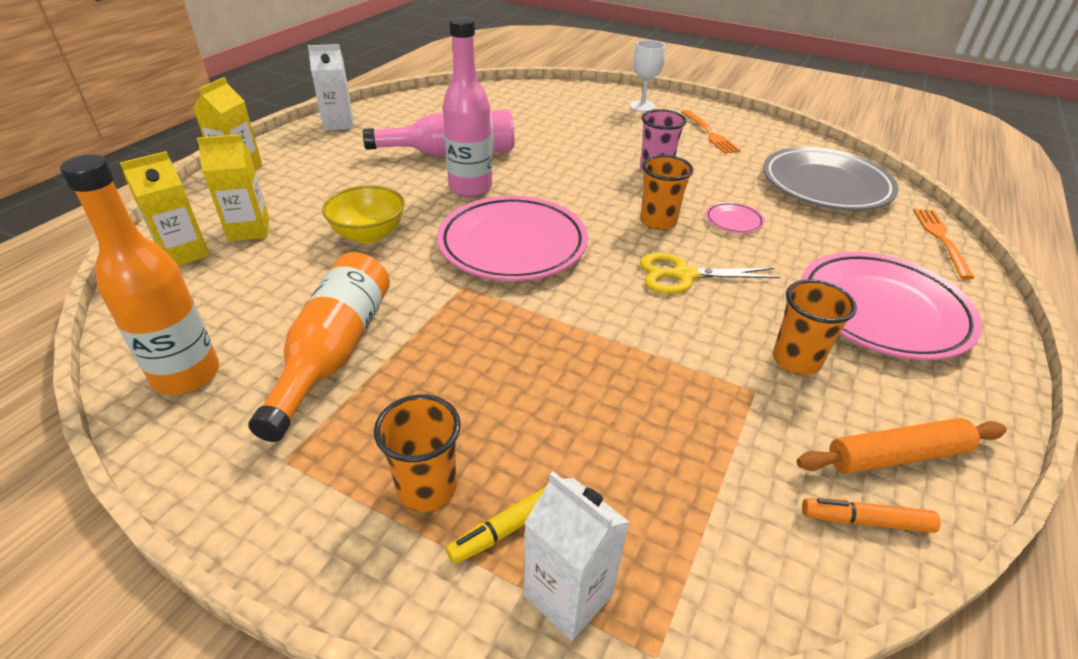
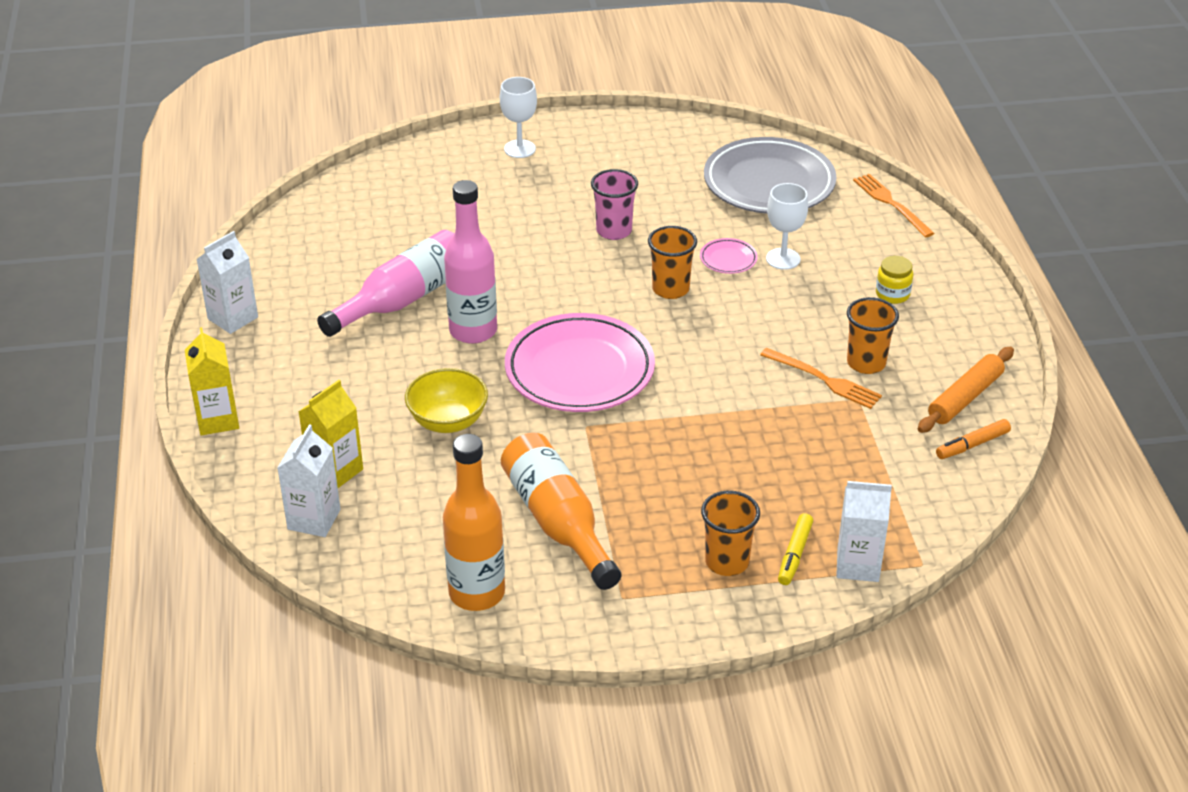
camera: 35 degrees left, 0 degrees up
(184, 253) = (314, 519): yellow carton -> white carton
(683, 275) = (736, 332): yellow scissors -> none
(709, 133) = (619, 160): orange fork -> orange fork (824, 380)
(787, 239) = (783, 259): none -> white goblet
(882, 311) = (892, 294): pink plate -> yellow jar

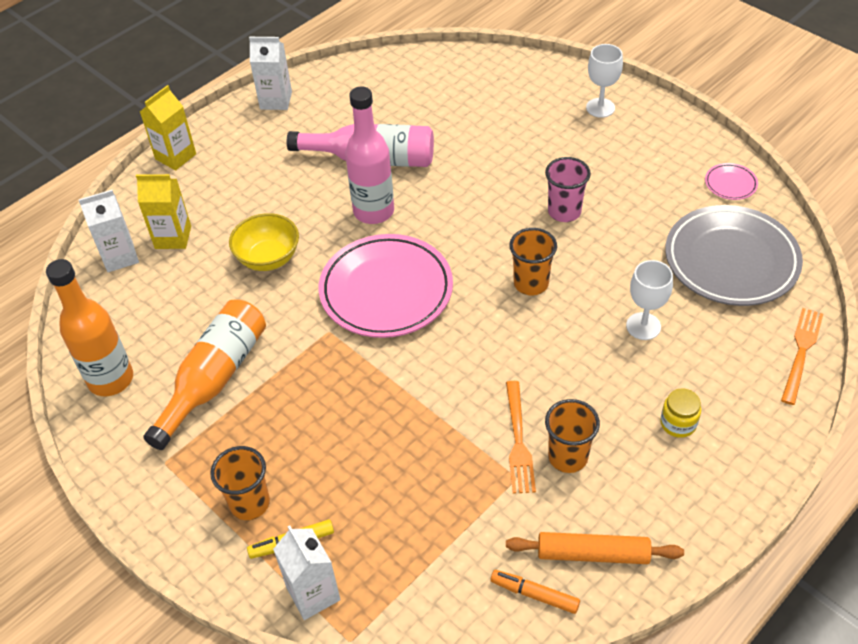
camera: 55 degrees right, 10 degrees up
(728, 259) = (604, 294): pink plate -> pink plate (730, 184)

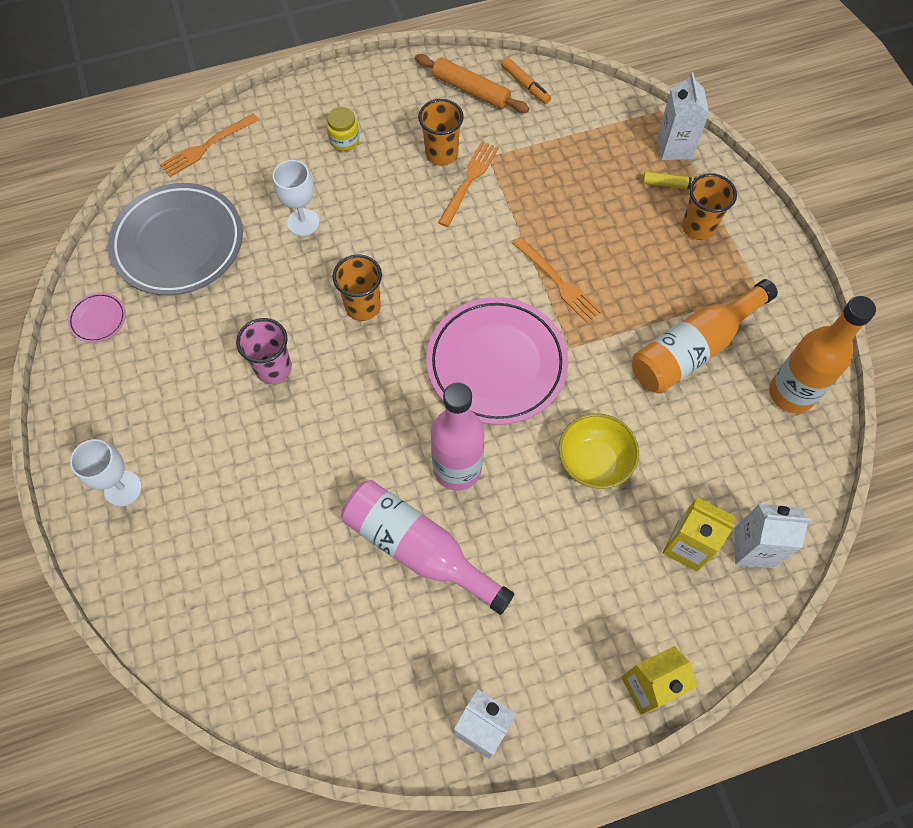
camera: 155 degrees left, 15 degrees up
(369, 381) = (558, 282): none -> orange fork

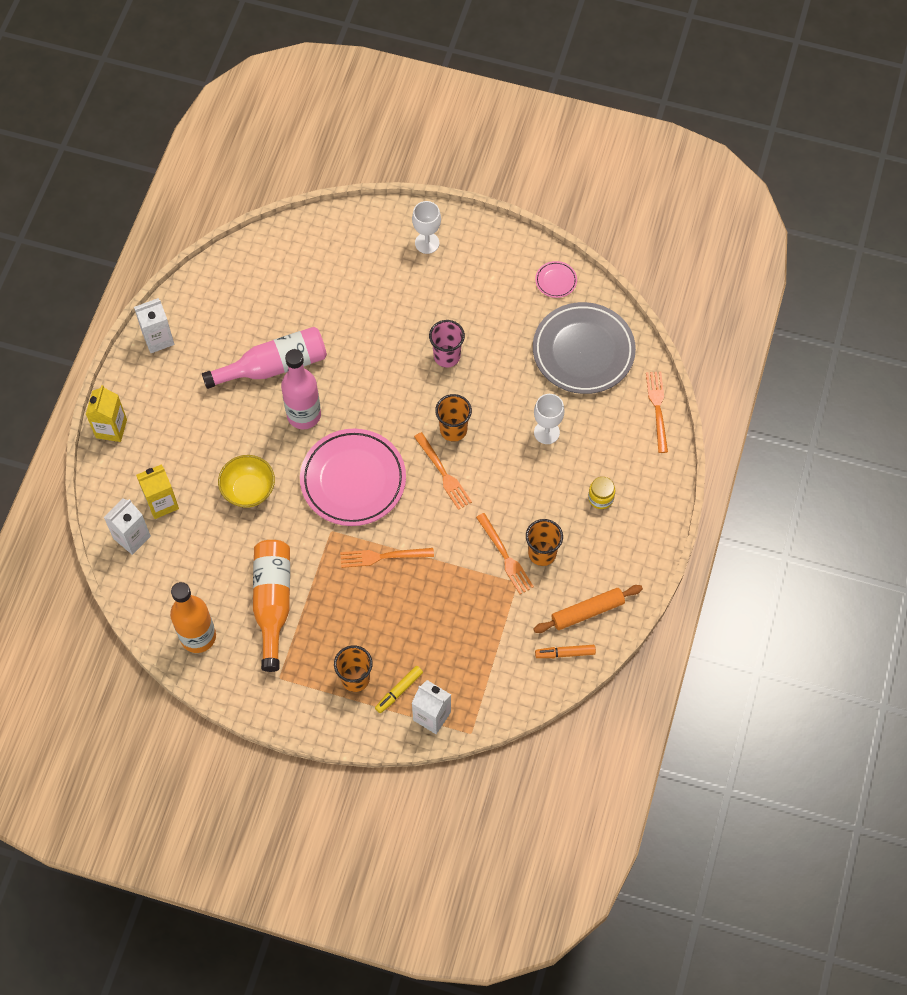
camera: 125 degrees right, 0 degrees up
(421, 285) = (443, 473): none -> orange fork

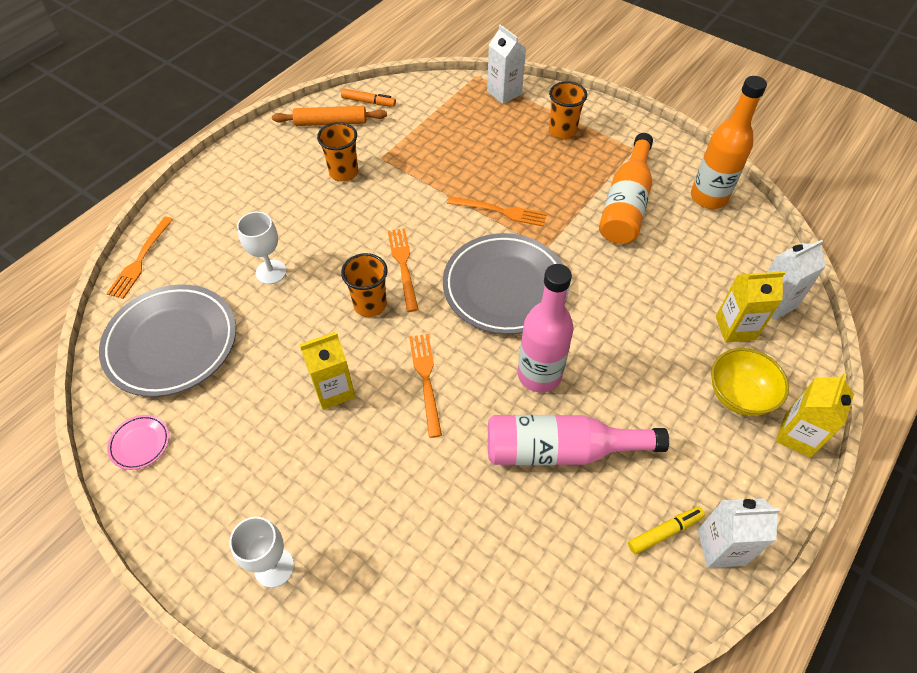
camera: 160 degrees left, 10 degrees down
(248, 490) = (628, 312): yellow bowl -> yellow bowl (739, 395)
(353, 480) = (505, 287): pink plate -> grey plate
(399, 691) = (526, 114): yellow marker -> yellow marker (664, 532)
(447, 356) = (333, 390): pink cup -> yellow carton
(505, 556) = (380, 179): orange fork -> orange fork (426, 379)
(600, 498) = (258, 199): yellow jar -> none

